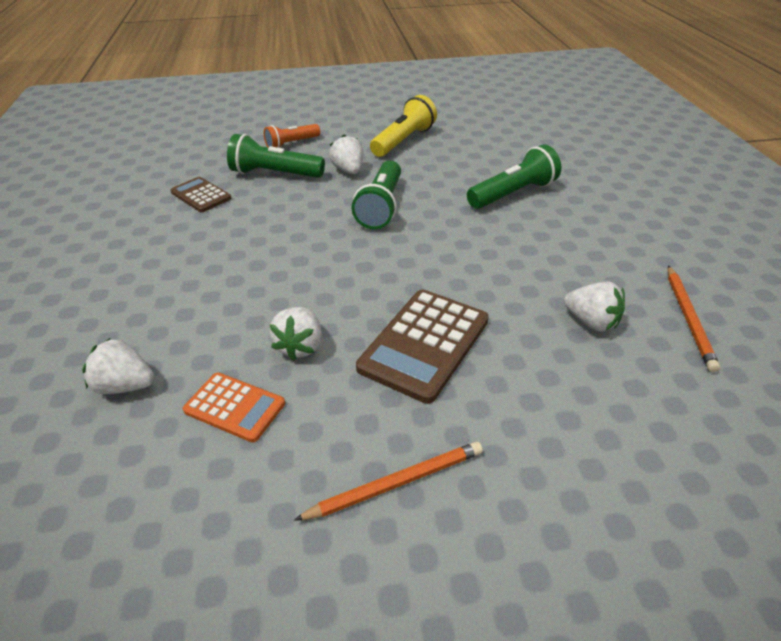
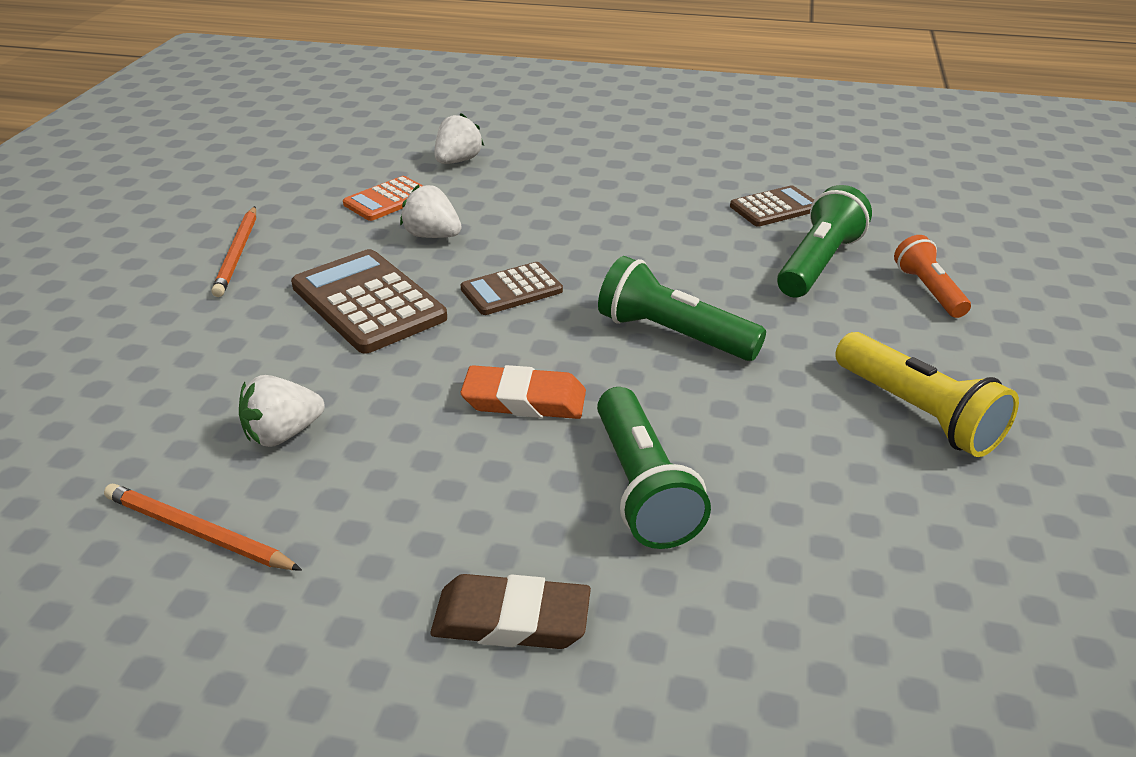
camera: 110 degrees right, 5 degrees down
(348, 170) = (807, 328): white strawberry -> none
(366, 277) = (511, 290): none -> brown calculator
(480, 241) = (524, 400): none -> orange eraser
(619, 208) = (511, 620): none -> brown eraser

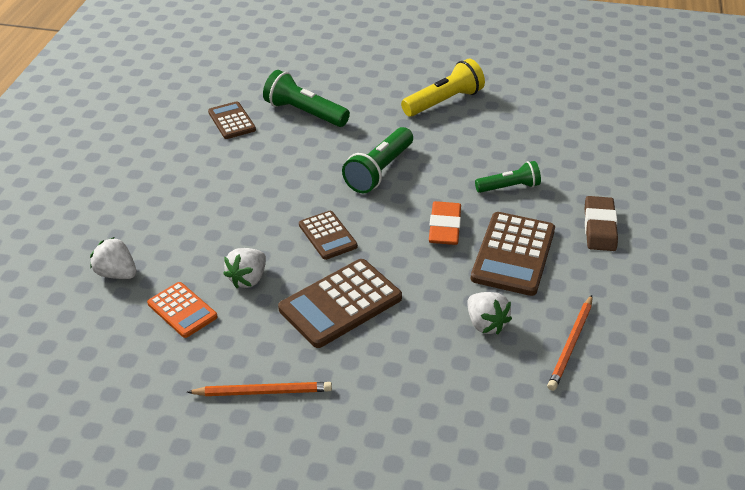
camera: 90 degrees left, 5 degrees up
(443, 478) = (513, 254): none -> brown calculator
(642, 488) = (509, 187): green flashlight -> green flashlight, size x0.66
(928, 290) = (336, 81): orange flashlight -> none

